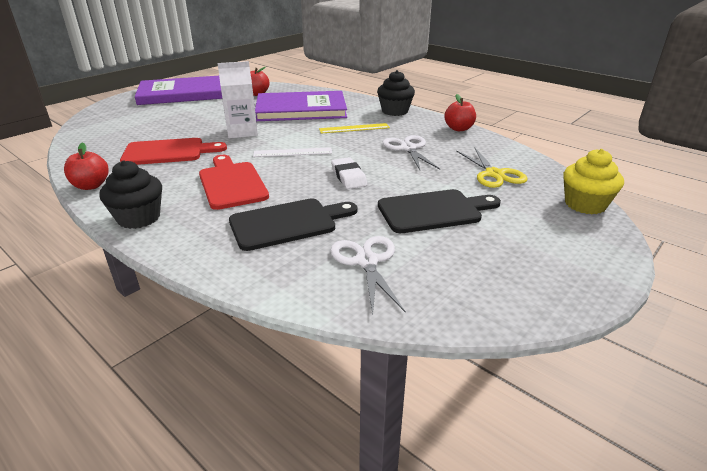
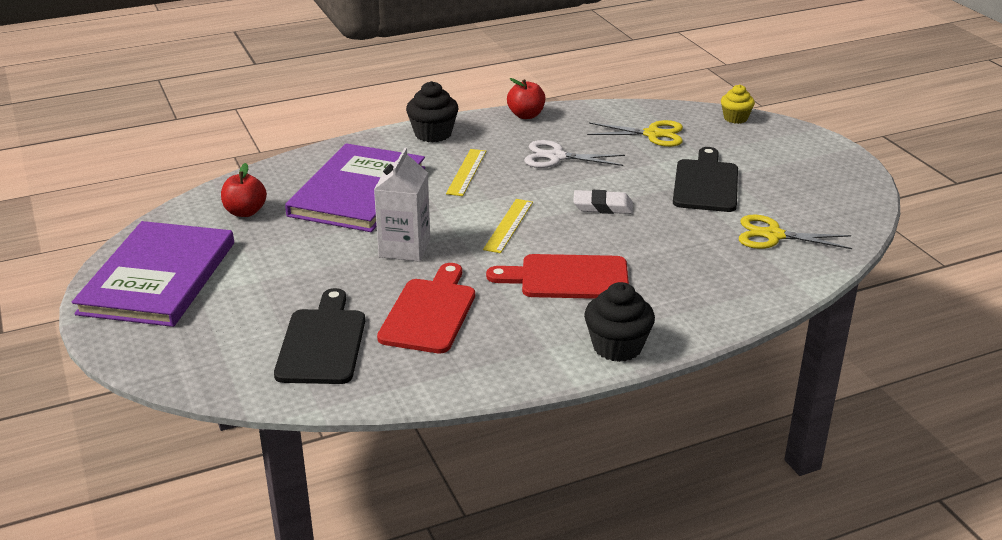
camera: 65 degrees left, 0 degrees up
(91, 186) = (500, 379): red apple -> none
(287, 223) = (684, 260): black cutting board -> black cutting board (322, 343)
(293, 152) = (508, 225): white ruler -> yellow ruler
(366, 261) = (773, 235): white scissors -> yellow scissors
(585, 204) = (735, 118): yellow cupcake -> yellow cupcake, size x0.66

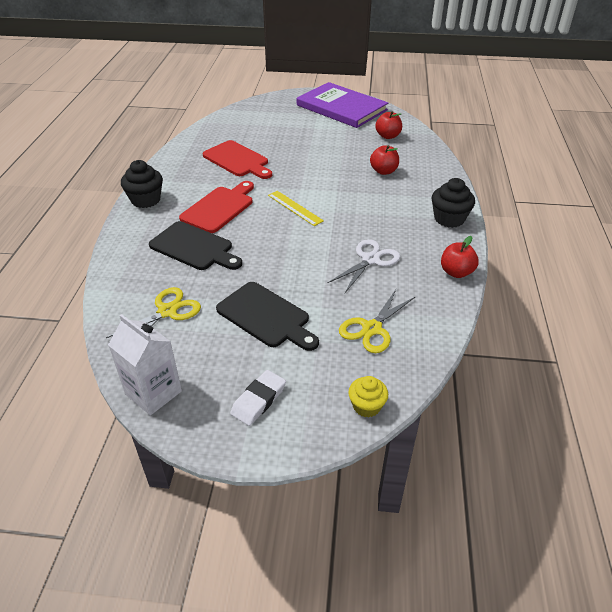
camera: 120 degrees right, 10 degrees up
(322, 343) = (246, 131): black cutting board -> black cutting board (194, 247)
(358, 191) = (383, 171): purple book -> red apple
(404, 248) = (304, 169): white carton -> white carton (153, 393)
(466, 172) = (378, 214): yellow ruler -> none
(602, 206) = (282, 252): white eraser -> white eraser (259, 400)

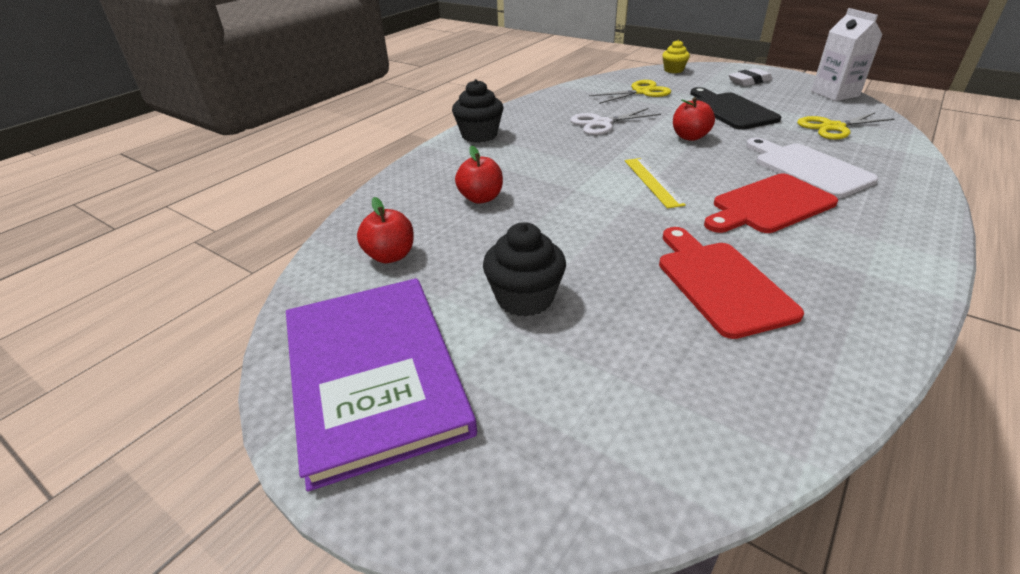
camera: 150 degrees left, 5 degrees down
(146, 200) = (910, 246): black cupcake -> black cupcake (525, 298)
(194, 247) = (808, 169): black cutting board -> white cutting board
(456, 272) = (532, 104): red apple -> red apple (689, 137)

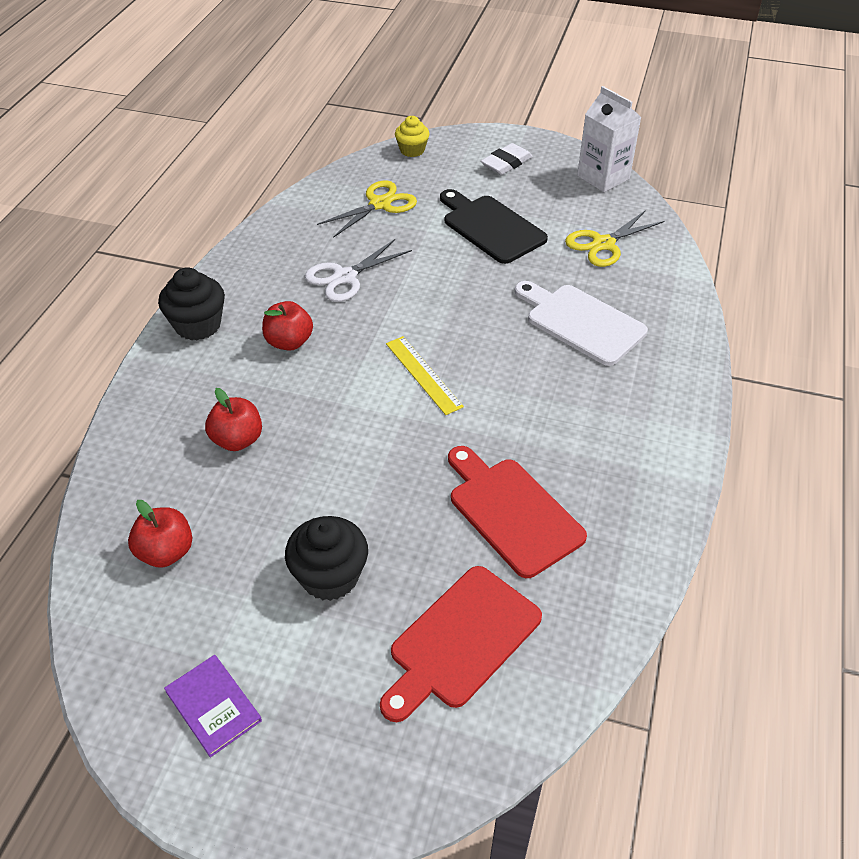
camera: 20 degrees left, 10 degrees up
(374, 374) = (213, 706): purple book -> purple book, size x0.41
(689, 137) = (451, 287): red apple -> red apple (289, 342)
(769, 205) = (547, 389): red cutting board -> red cutting board (461, 640)

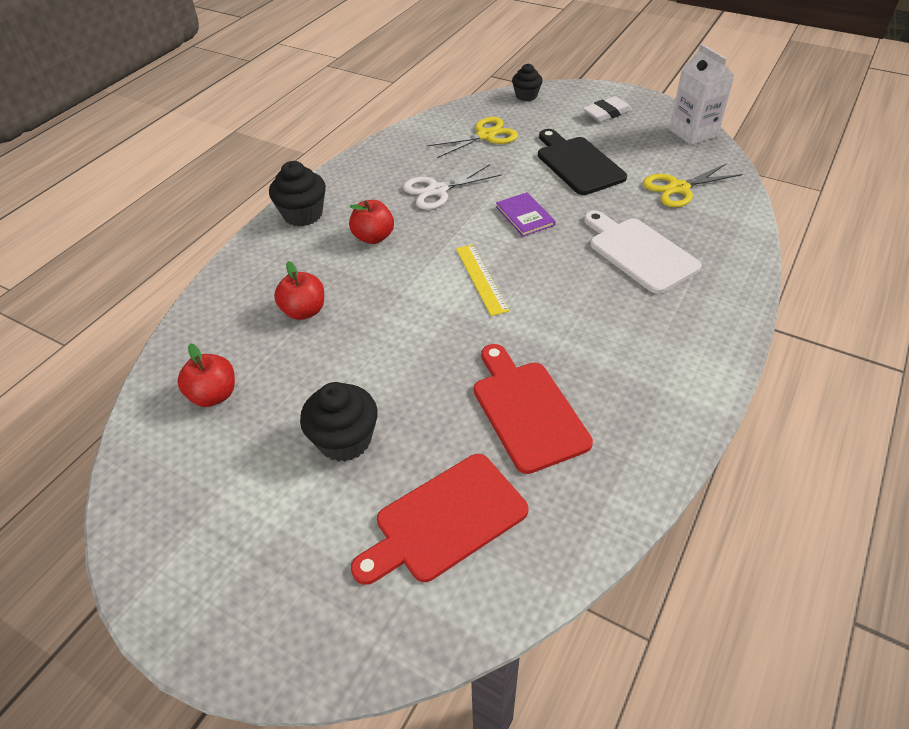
camera: 15 degrees right, 0 degrees up
(213, 706) = (207, 536): purple book -> purple book (525, 216)
(412, 150) = (526, 96): yellow cupcake -> black cupcake

